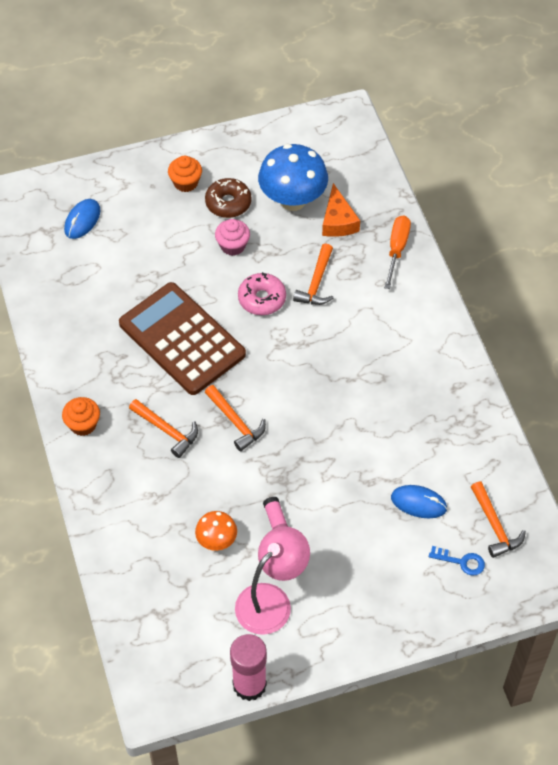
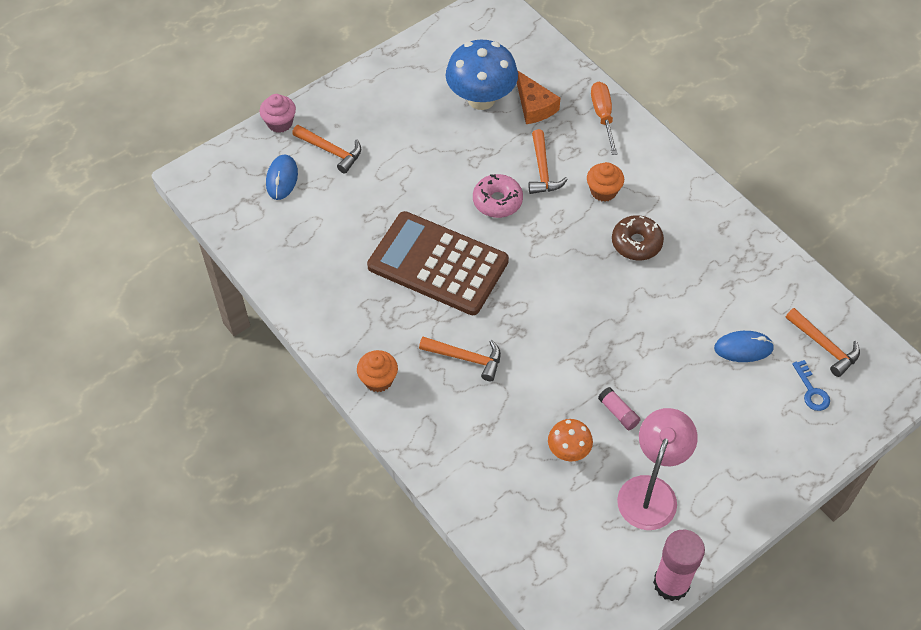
camera: 20 degrees left, 0 degrees up
(185, 183) = (369, 113): orange cupcake -> orange cupcake (603, 191)
(228, 203) = (420, 120): brown donut -> brown donut (636, 243)
(233, 246) = (444, 159): pink cupcake -> pink cupcake (280, 123)
(235, 422) = (530, 328): orange hammer -> orange hammer (331, 151)
(461, 562) = (811, 391): blue key -> blue key turned 75 degrees clockwise

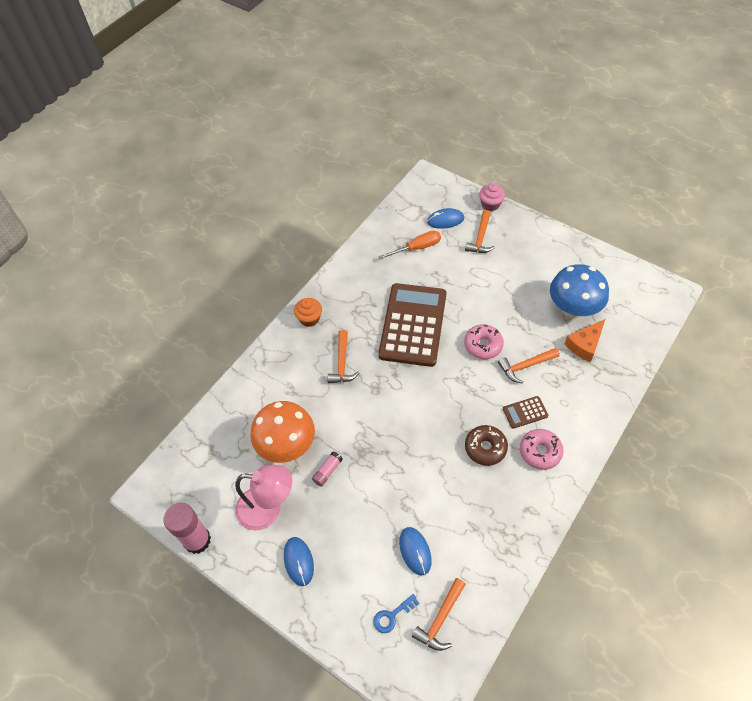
camera: 75 degrees right, 0 degrees up
(568, 451) = (287, 446): orange mushroom -> orange mushroom, size x1.90
(603, 116) = (600, 394): orange screwdriver -> orange screwdriver (417, 248)
(603, 191) = (525, 412): orange cupcake -> brown calculator
(657, 194) = (540, 452): none -> pink donut
(727, 471) = (298, 561): none -> blue mouse

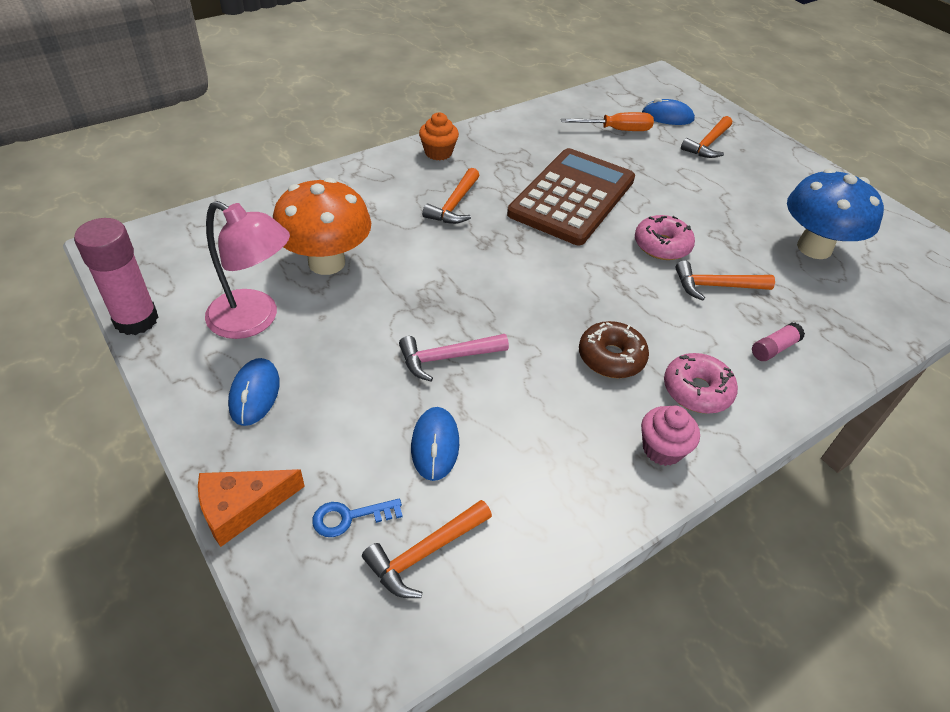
camera: 15 degrees right, 10 degrees down
(327, 471) = (364, 307): pink glue stick -> pink glue stick (774, 348)
(394, 488) = (447, 358): none -> pink hammer
(490, 204) = (735, 119): pink cupcake -> pink cupcake (662, 449)
(525, 412) = (692, 337): brown calculator -> none
(585, 344) = (819, 290): orange cheese -> orange cheese (242, 507)

